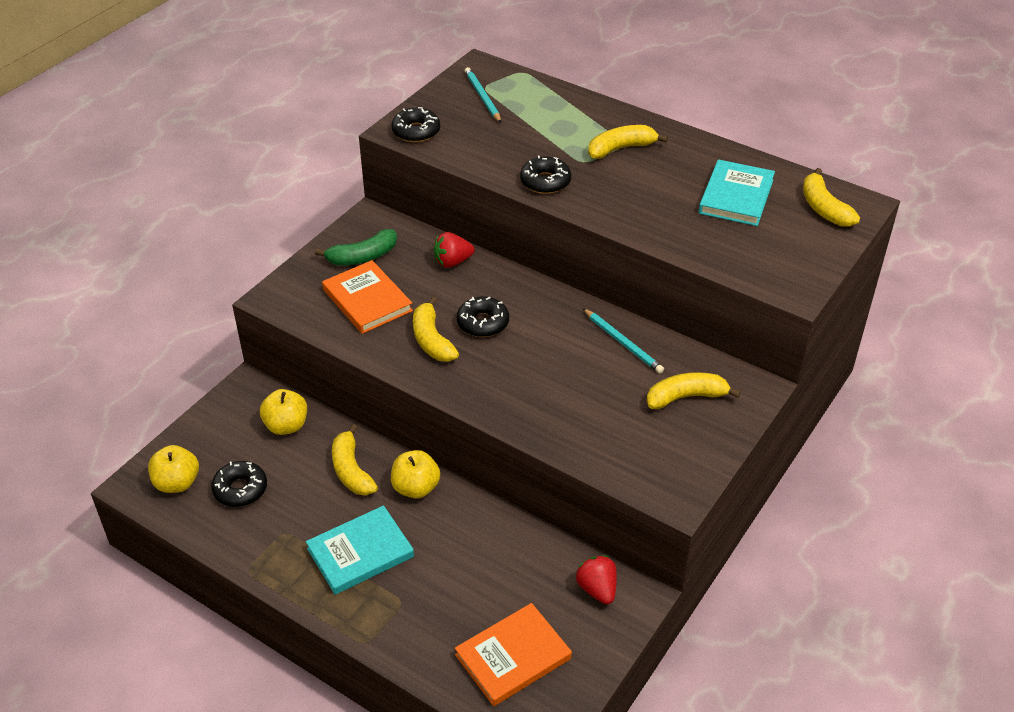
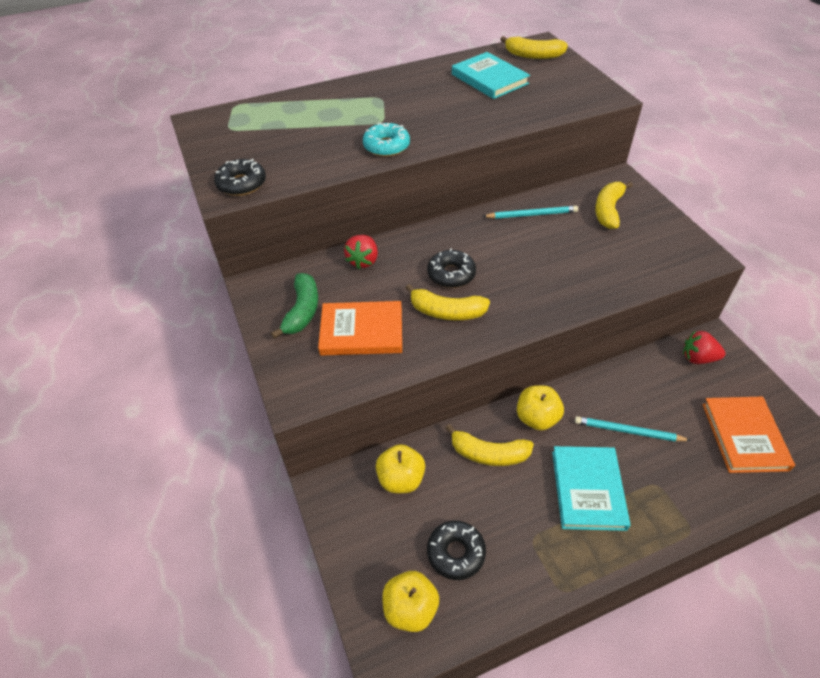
camera: 55 degrees left, 5 degrees up
(482, 97) = (241, 134): turquoise pencil -> turquoise pencil (628, 431)
(545, 182) = (386, 146): black donut -> turquoise donut
(620, 149) = (385, 100): yellow banana -> none

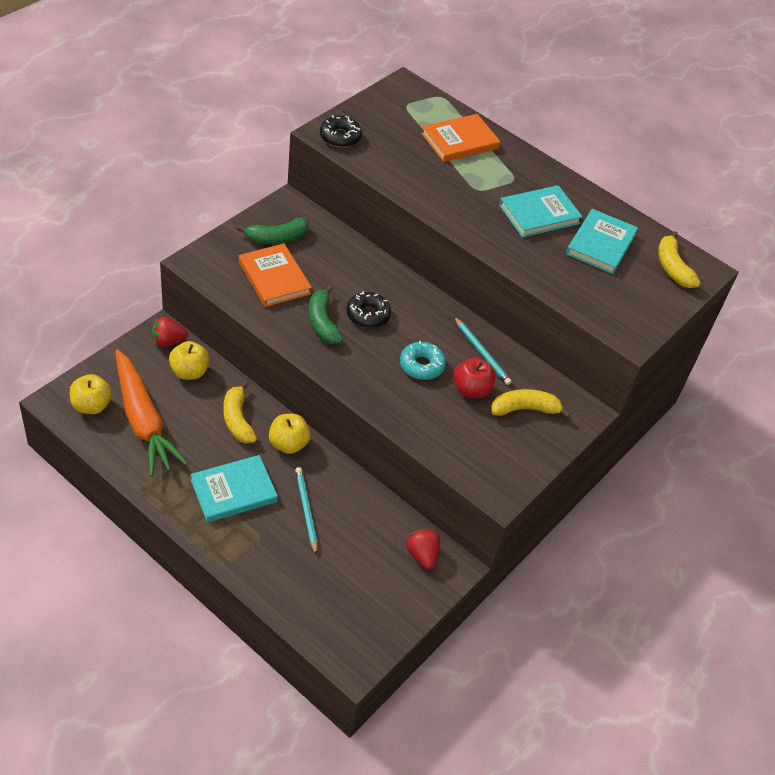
camera: 55 degrees right, 0 degrees up
(363, 261) = (352, 256): red strawberry -> red strawberry (168, 341)
(386, 146) = (441, 203): turquoise donut -> turquoise donut (421, 365)
(435, 98) = (539, 214): none -> turquoise book
(446, 312) = (322, 322): yellow banana -> green banana
(456, 553) = (143, 420): black donut -> orange carrot
(575, 235) = (471, 390): none -> red apple
(744, 436) = (343, 598): orange book -> orange book (460, 141)

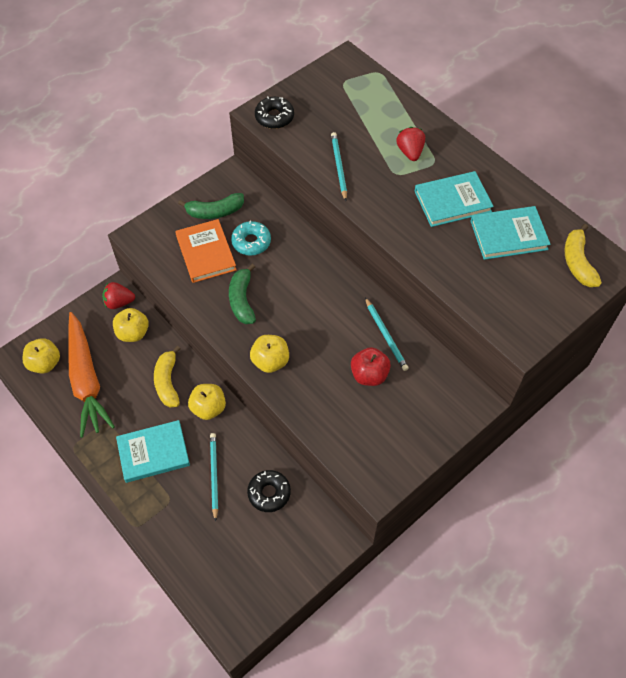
camera: 15 degrees right, 10 degrees up
(364, 380) = (270, 361): none -> yellow apple
(368, 315) = (285, 293): black donut -> black donut (269, 493)
(417, 183) = (338, 167): none -> turquoise pencil
(421, 365) = (326, 347): turquoise donut -> turquoise donut (251, 242)
(422, 555) = (311, 526): red strawberry -> red strawberry (410, 152)
(460, 141) = (388, 121): orange book -> none
(524, 409) = (417, 397): yellow banana -> none
(601, 244) = (508, 235): turquoise book -> turquoise book turned 45 degrees clockwise

